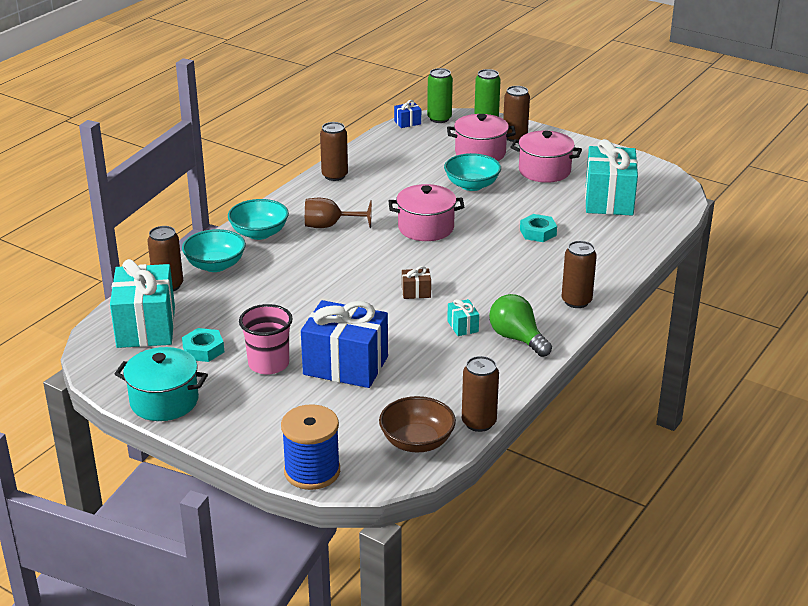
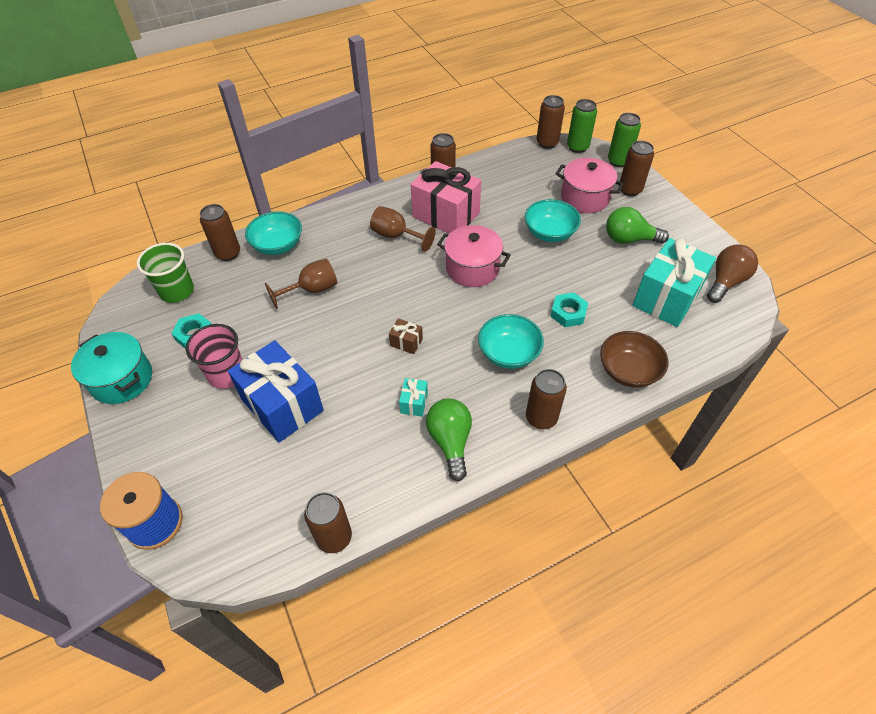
camera: 30 degrees right, 20 degrees up
(146, 327) = (177, 291): turquoise gift -> green cup
(259, 233) = (336, 223): turquoise bowl -> turquoise bowl (508, 353)
(287, 285) = (312, 290): none -> brown goblet
(362, 198) = (446, 215): none -> pink gift
(407, 122) = (547, 143): blue gift -> brown can
(417, 442) = (264, 533): brown bowl -> brown bowl (628, 371)
(544, 171) = (629, 239): pink pot -> green light bulb
(646, 177) = (726, 282): none -> brown light bulb

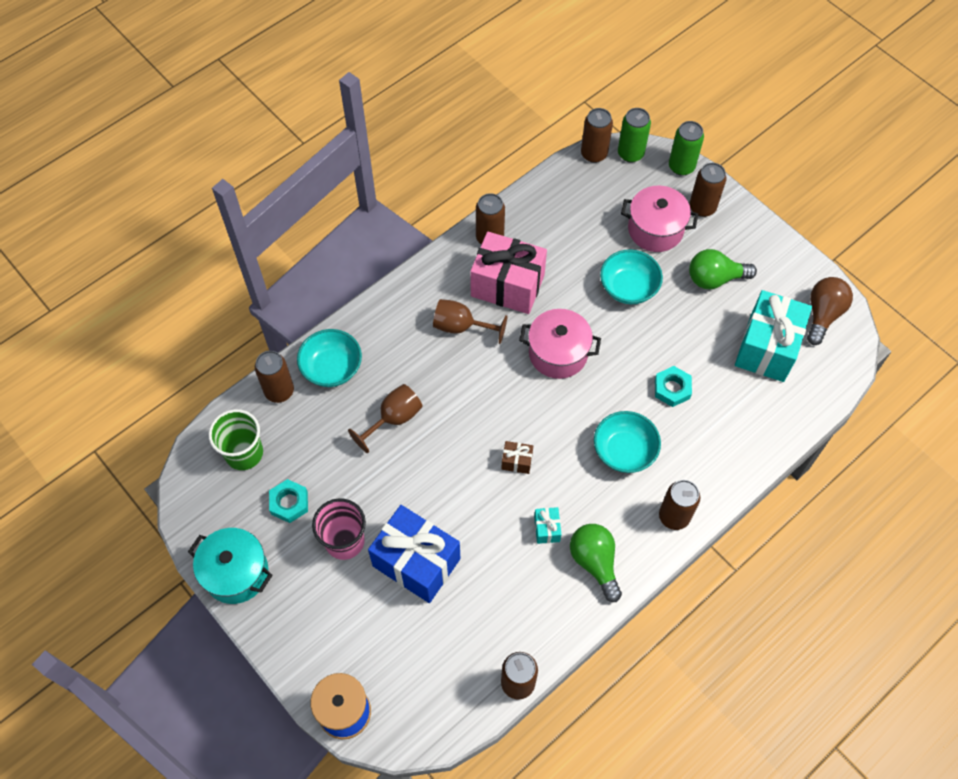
camera: 15 degrees left, 10 degrees up
(628, 371) = (745, 445): brown bowl -> none

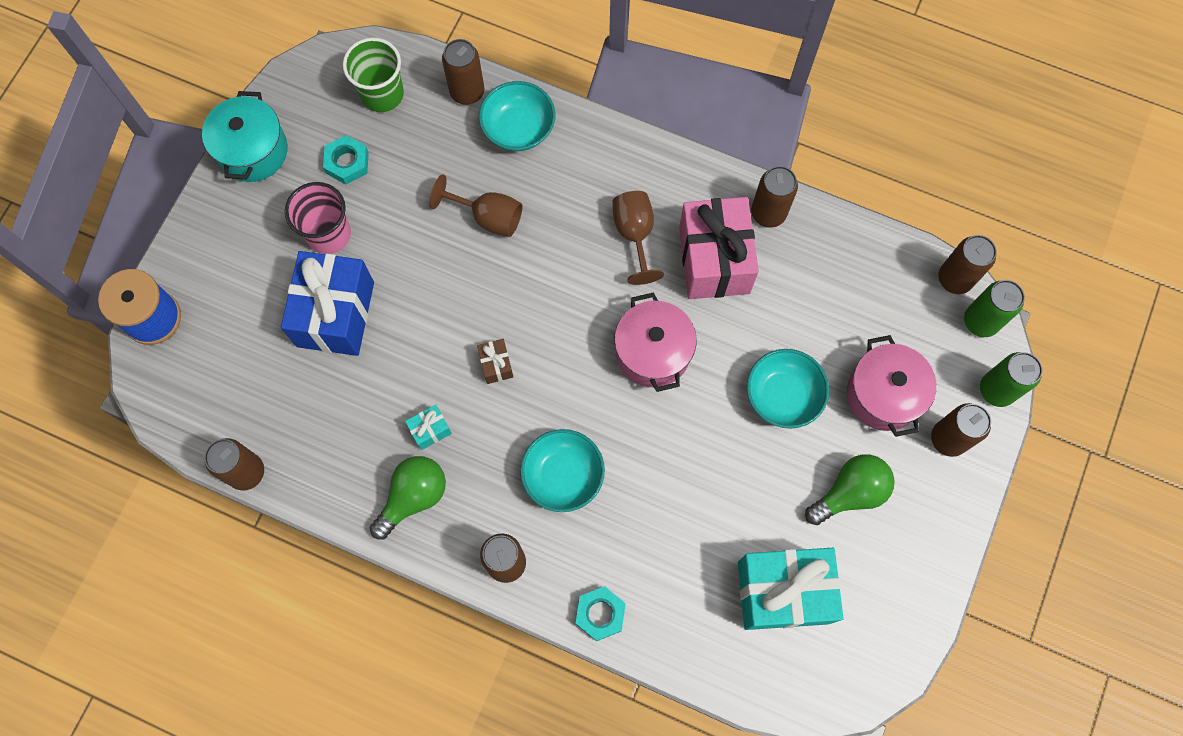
camera: 65 degrees right, 10 degrees up
(672, 389) = (670, 499): turquoise nut -> turquoise nut (600, 614)
(714, 278) = (850, 492): green light bulb -> green light bulb turned 90 degrees clockwise
(823, 314) = (868, 646): brown light bulb -> none

